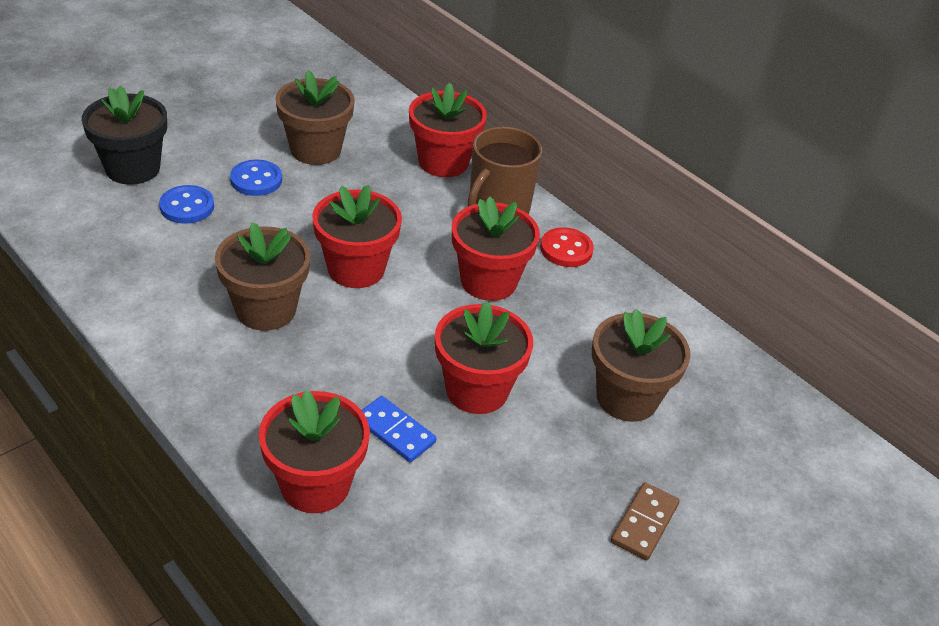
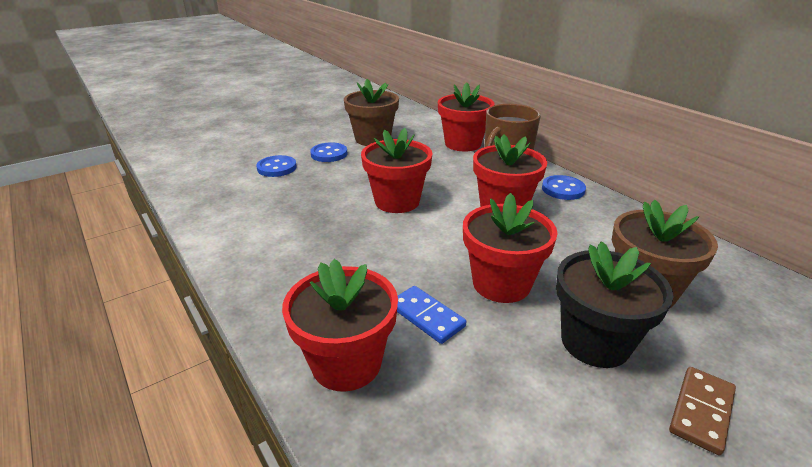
camera: 10 degrees right, 10 degrees down
(133, 168) = (245, 149): black flower pot -> black flower pot (595, 342)
(266, 309) = (322, 226): brown flower pot -> none
(566, 249) = (563, 189): red button -> blue button

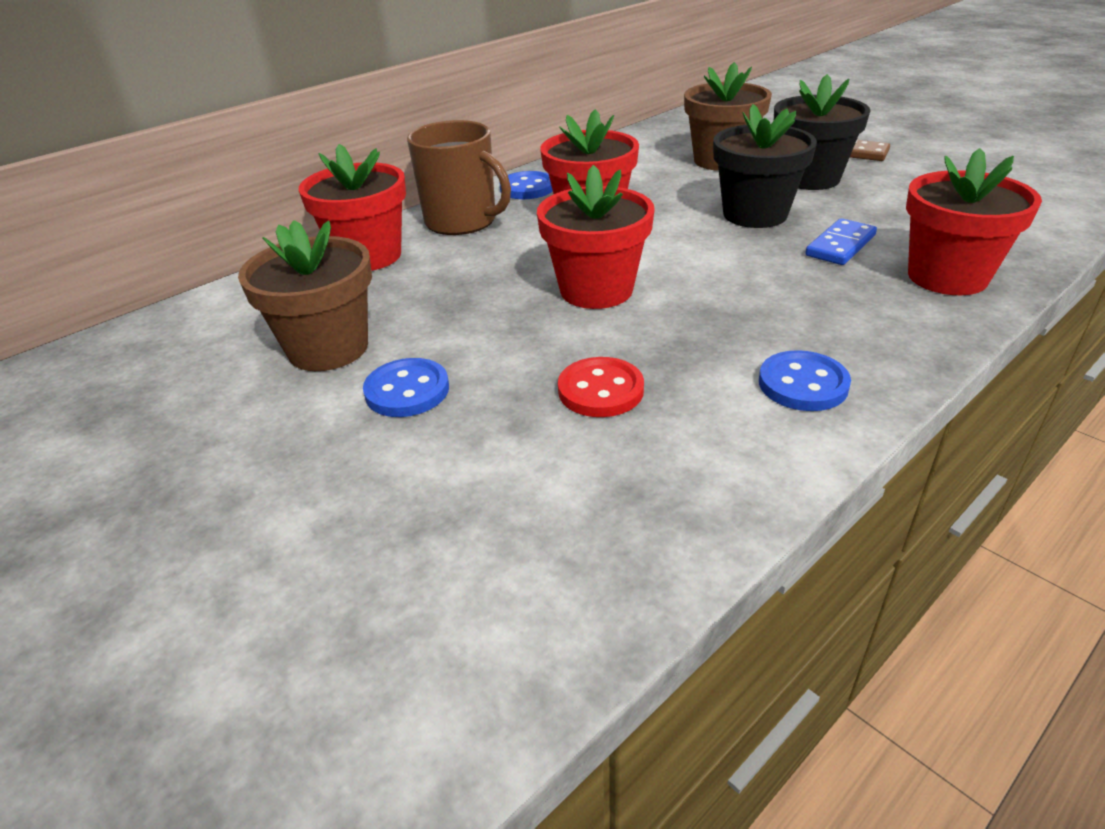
camera: 95 degrees left, 5 degrees up
(277, 168) = (485, 450): blue button -> blue button (803, 384)
(298, 194) = (600, 390): none -> red button
(501, 284) = (755, 214): red flower pot -> black flower pot

